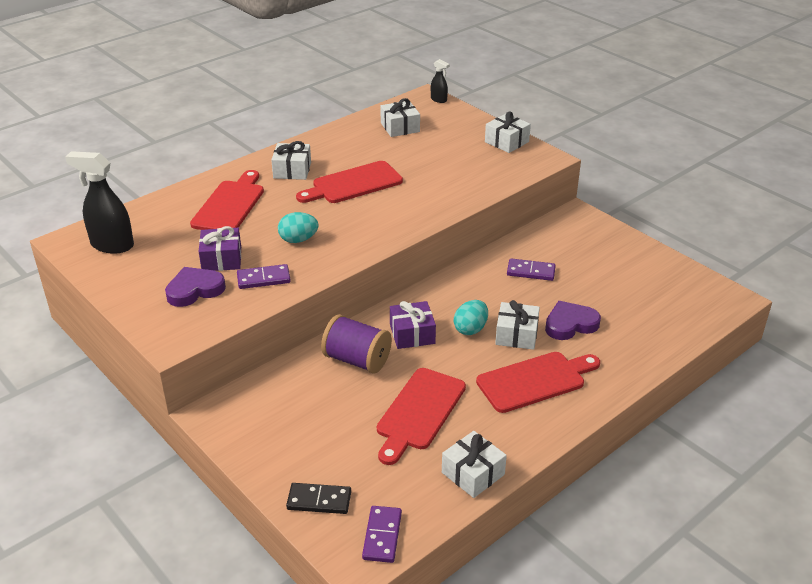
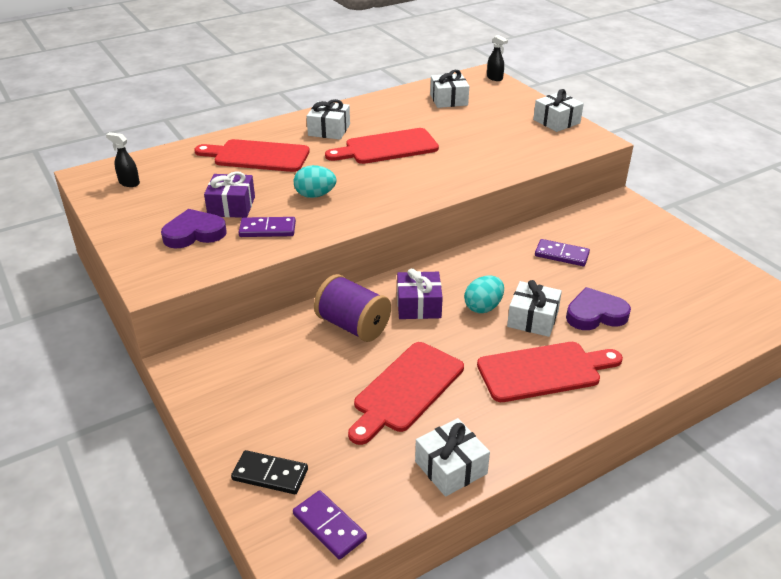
camera: 10 degrees right, 0 degrees up
(112, 245) = (129, 183): black spray bottle -> black spray bottle, size x0.51
(230, 205) = (257, 156): red cutting board -> red cutting board turned 105 degrees counterclockwise
(382, 536) = (329, 526): purple domino -> purple domino turned 60 degrees counterclockwise

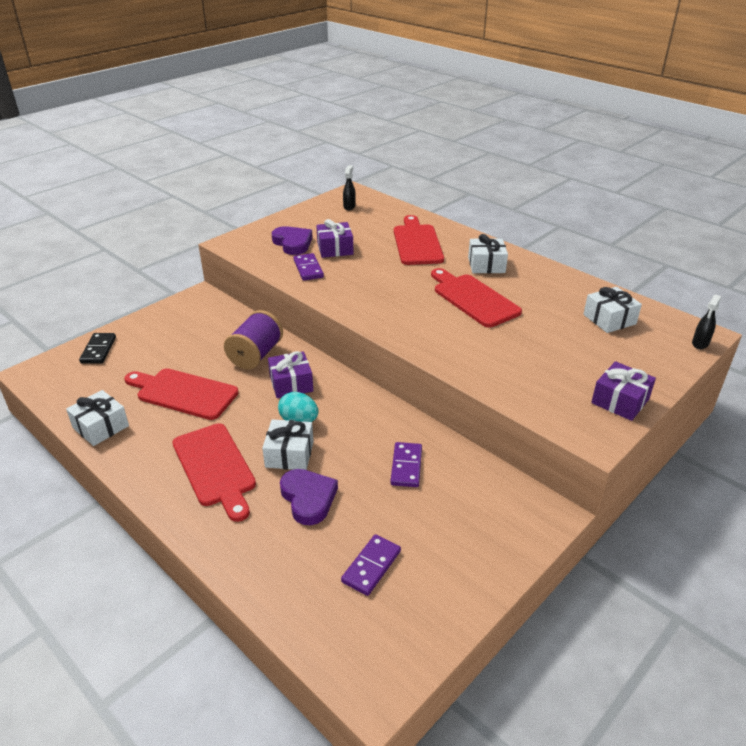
camera: 75 degrees right, 0 degrees up
(315, 195) = (368, 279): turquoise egg -> none
(329, 526) = (52, 381): purple domino -> purple domino (371, 566)
(556, 121) = (620, 401): white gift -> purple gift

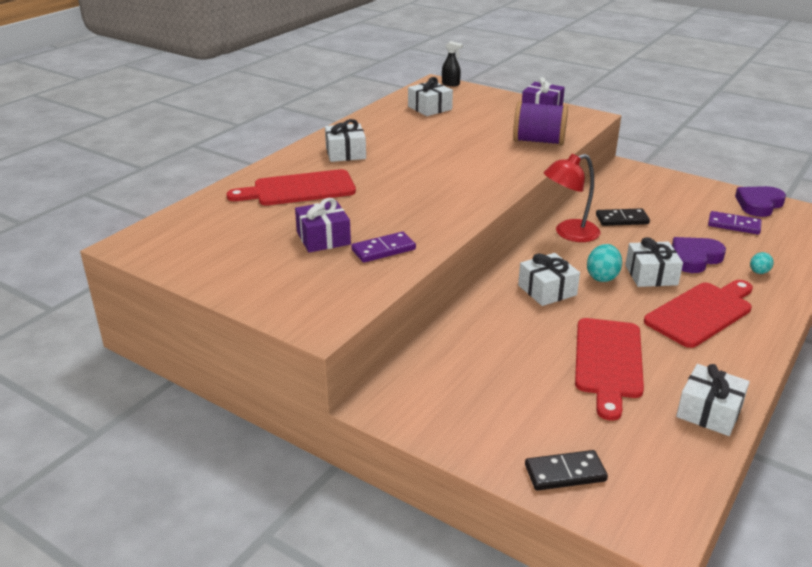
camera: 100 degrees left, 5 degrees down
(256, 355) = (507, 323): purple spool -> purple spool (538, 141)
(262, 542) = (758, 272): none -> turquoise egg
(291, 384) = (547, 290): purple gift -> white gift
(293, 243) = (312, 271): purple heart -> purple heart (759, 204)
(349, 206) = (185, 242): black spray bottle -> none
(385, 419) = (569, 233): none -> red lamp
(406, 466) = (622, 219): purple domino -> black domino
(473, 299) = (418, 157): red cutting board -> none

